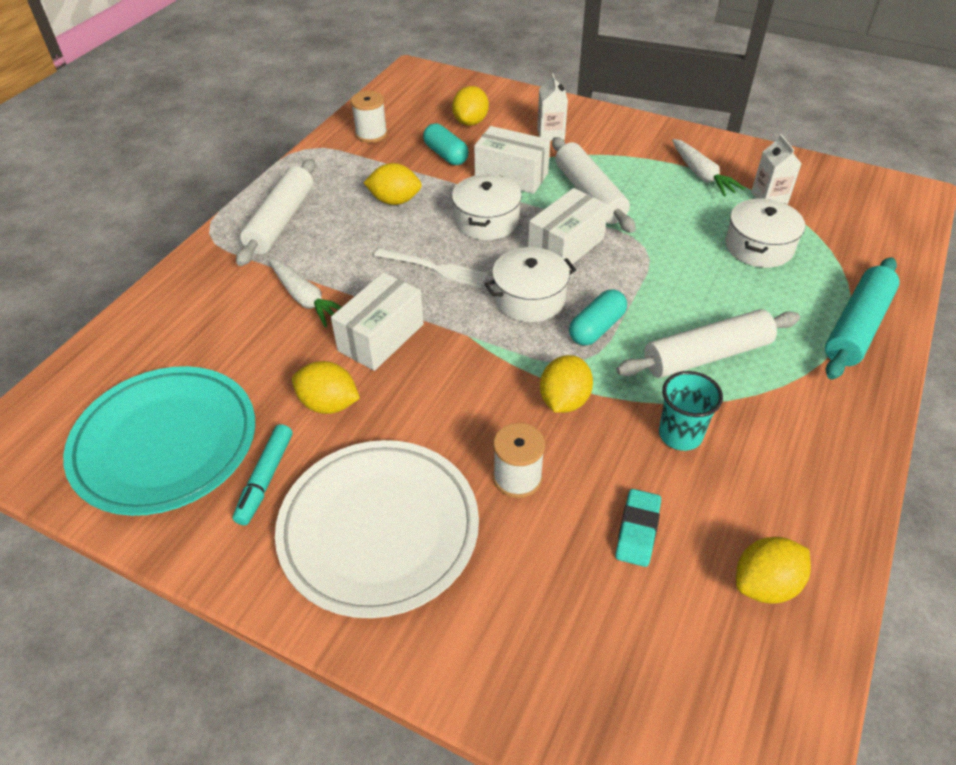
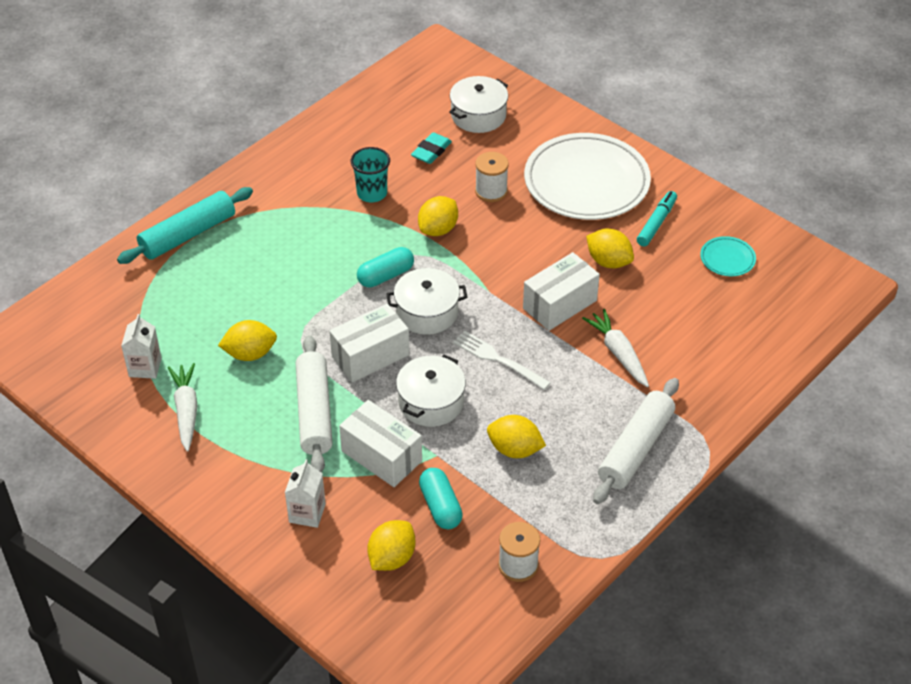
camera: 165 degrees left, 0 degrees up
(165, 443) = (727, 259): turquoise plate -> turquoise plate, size x0.42
(706, 355) = (316, 238): white rolling pin -> none
(759, 247) = (201, 317): white pot -> white pot (478, 115)
(765, 584) = (376, 116): yellow lemon -> yellow lemon (250, 354)

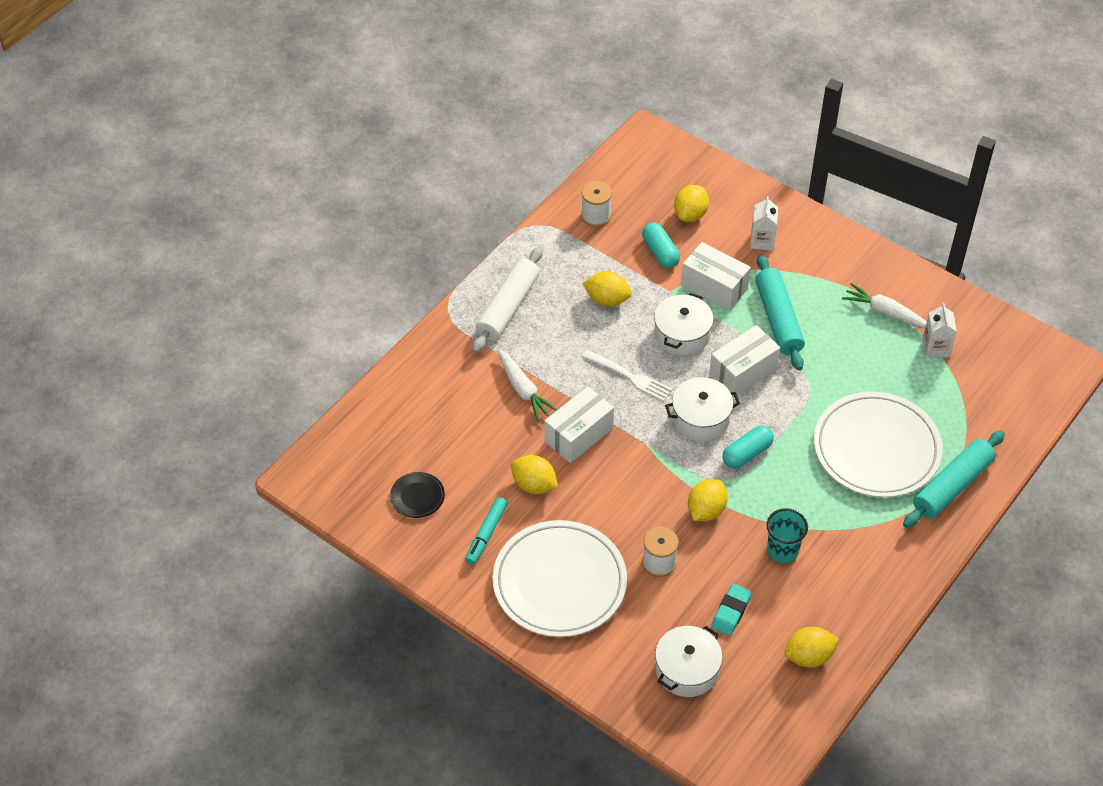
camera: 175 degrees right, 5 degrees up
(186, 411) = (885, 313): white carrot -> white carrot turned 135 degrees clockwise
(250, 272) = (876, 449): none -> white plate
(250, 354) = (849, 366): yellow lemon -> yellow lemon (809, 656)
(314, 412) = (778, 319): white rolling pin -> turquoise rolling pin
(727, 259) = (417, 497): turquoise plate -> black plate

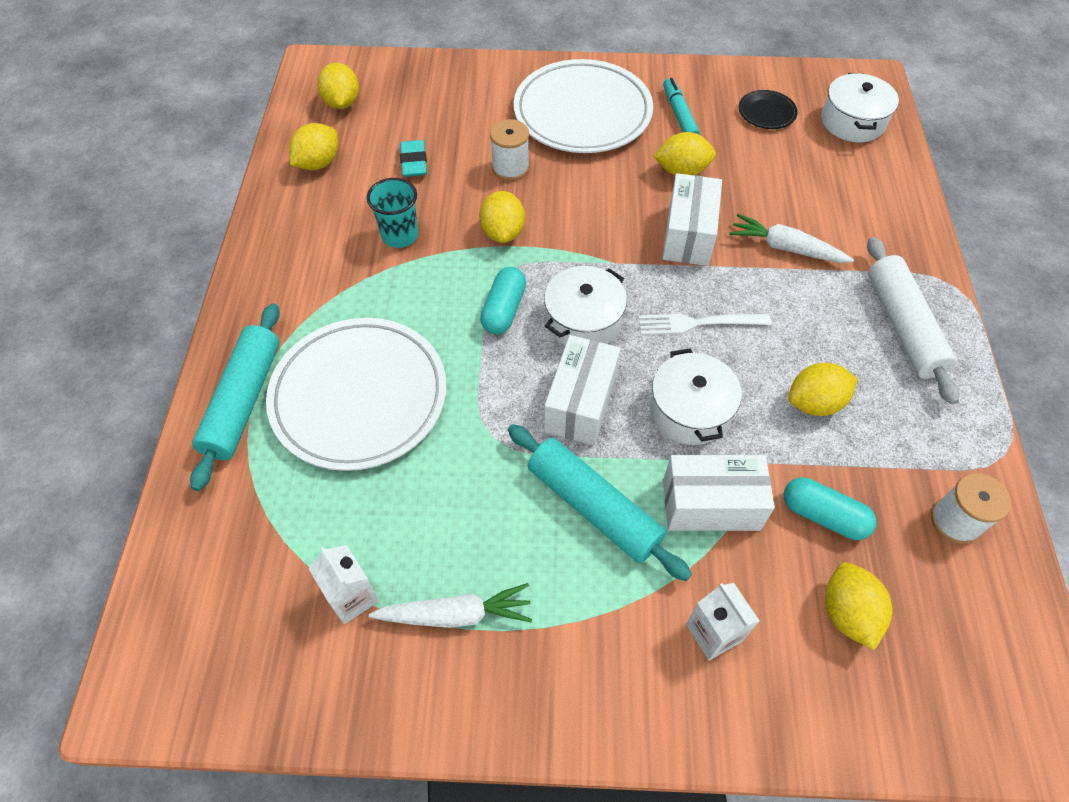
camera: 145 degrees right, 5 degrees up
(687, 670) = (421, 106): white pot -> white pot (852, 121)
(753, 715) = (342, 103): none -> yellow lemon

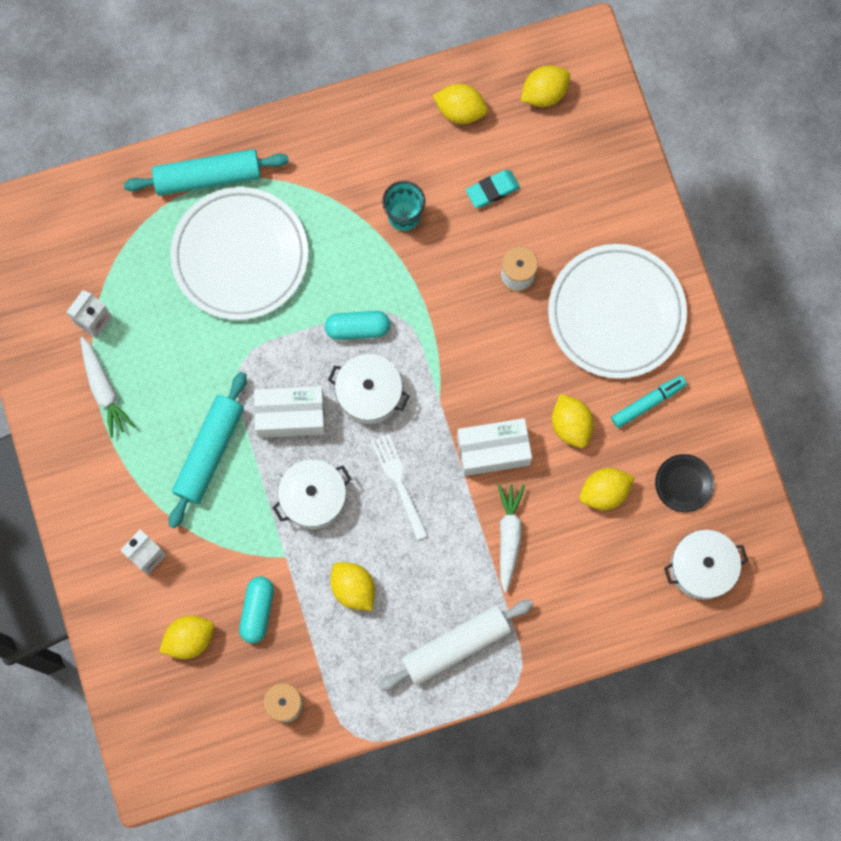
camera: 70 degrees right, 20 degrees up
(503, 232) = (438, 297): yellow lemon -> yellow lemon (604, 492)
(711, 505) = (239, 531): white box -> none

